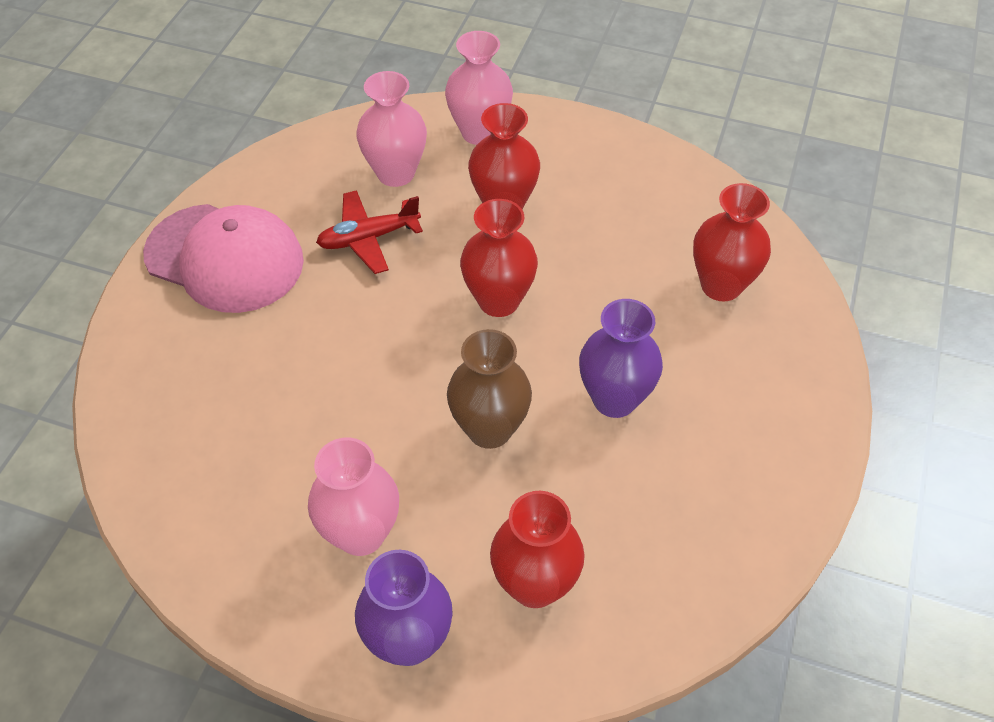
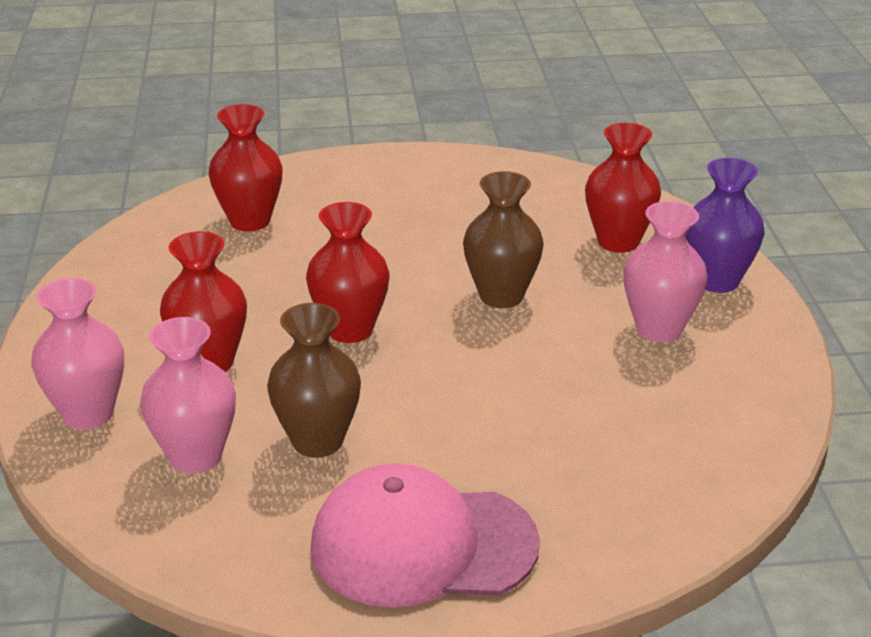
camera: 115 degrees left, 20 degrees down
(225, 258) = (422, 545): pink cap -> pink cap turned 90 degrees counterclockwise
(368, 238) = (317, 441): red plane -> brown vase
(614, 399) = (418, 245): purple vase -> none

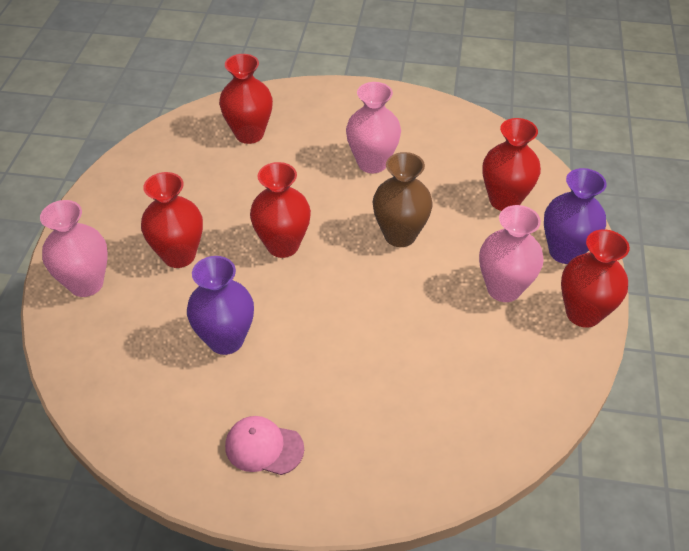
camera: 15 degrees right, 15 degrees up
(195, 457) = (141, 336): pink vase -> pink vase (372, 163)
(317, 441) = (226, 340): brown vase -> purple vase
(422, 545) = (264, 447): pink cap -> pink cap, size x0.50
(768, 337) = (583, 313): none -> red vase

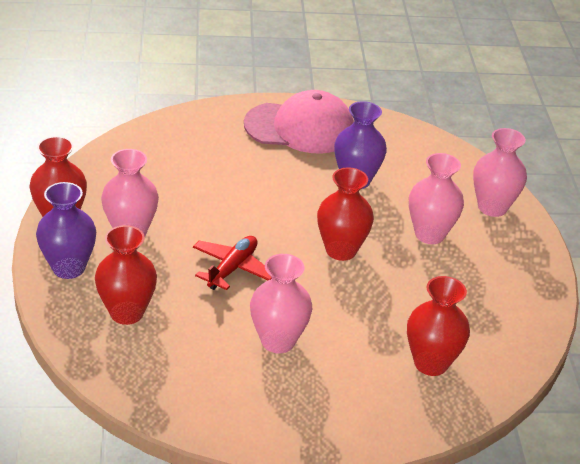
camera: 165 degrees right, 10 degrees down
(179, 255) = (429, 234): red vase -> pink vase
(264, 447) = (300, 128): pink cap -> pink cap, size x2.02
(400, 235) = (232, 268): brown vase -> red plane

